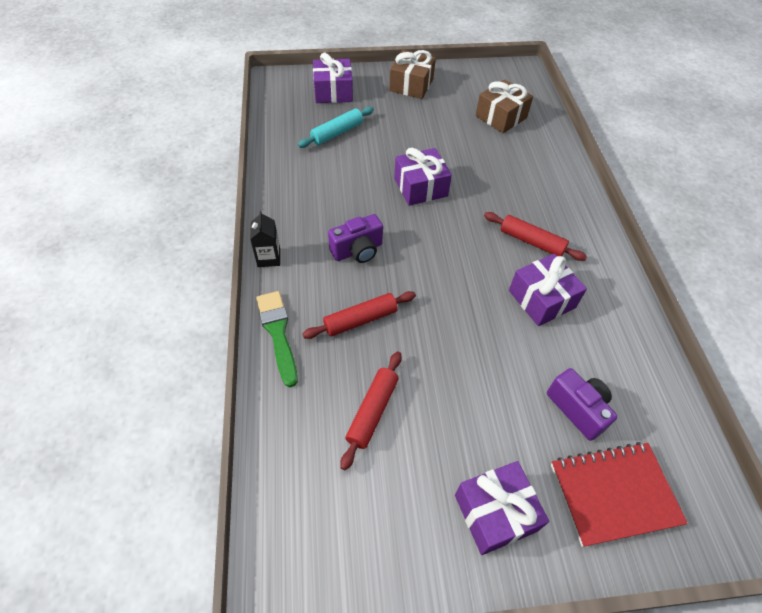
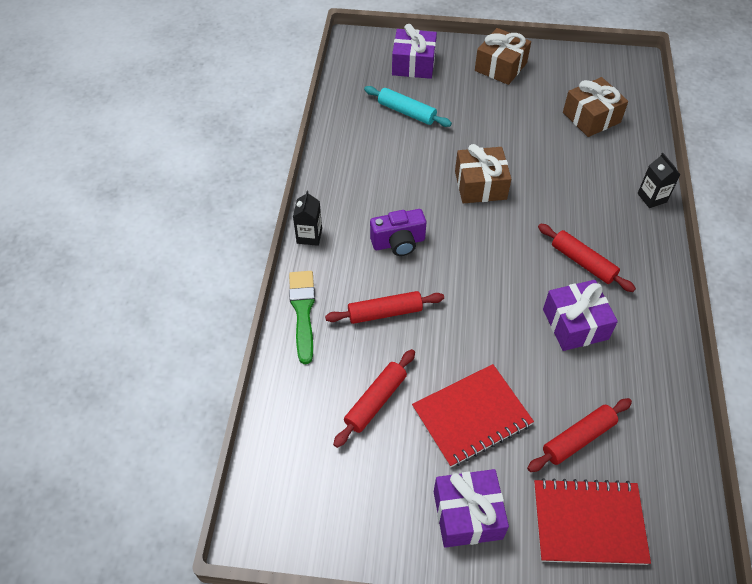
camera: 15 degrees right, 0 degrees up
(337, 133) = (406, 112): turquoise rolling pin -> turquoise rolling pin turned 60 degrees clockwise
(420, 187) = (480, 185): purple gift -> brown gift
(471, 408) = (472, 417): none -> red notebook
(572, 176) = (652, 198): none -> black carton
(578, 409) = (578, 438): purple camera -> red rolling pin

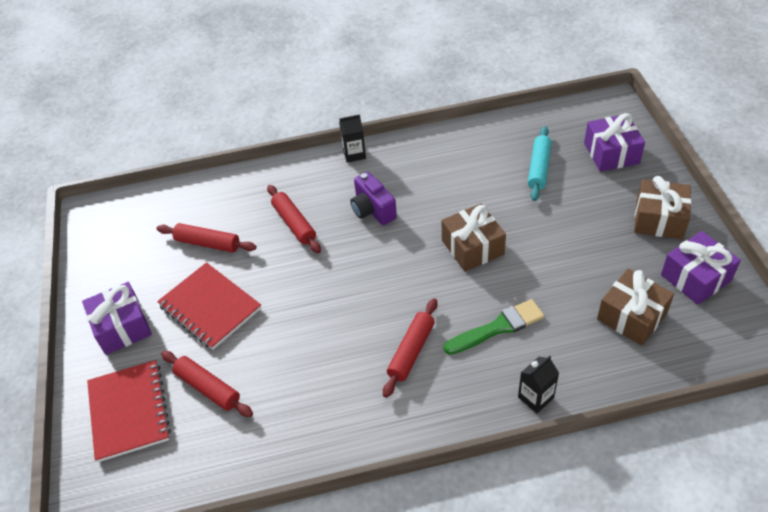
camera: 75 degrees right, 5 degrees down
(303, 311) = (277, 175): green brush -> green brush (497, 327)
(575, 324) = (332, 360): purple gift -> purple gift (696, 277)

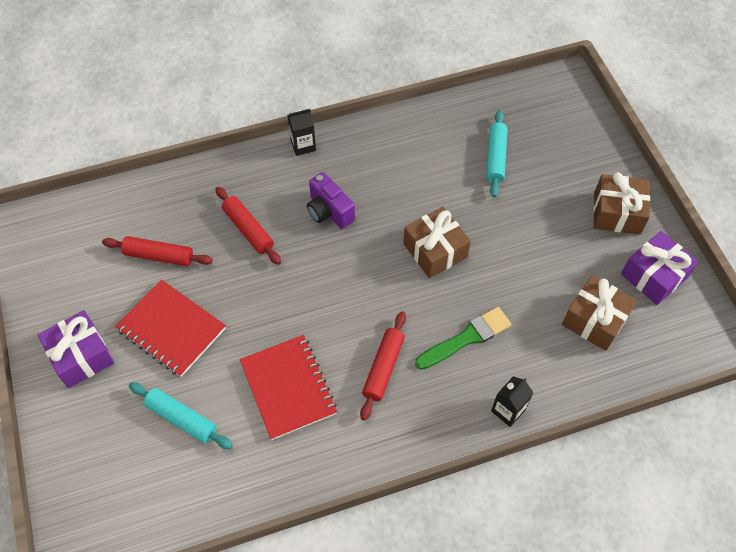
camera: 10 degrees left, 10 degrees up
(129, 411) = (103, 449): red notebook -> red notebook (288, 388)
(208, 388) = (182, 418): red rolling pin -> turquoise rolling pin
(611, 153) = (567, 138): purple gift -> none

